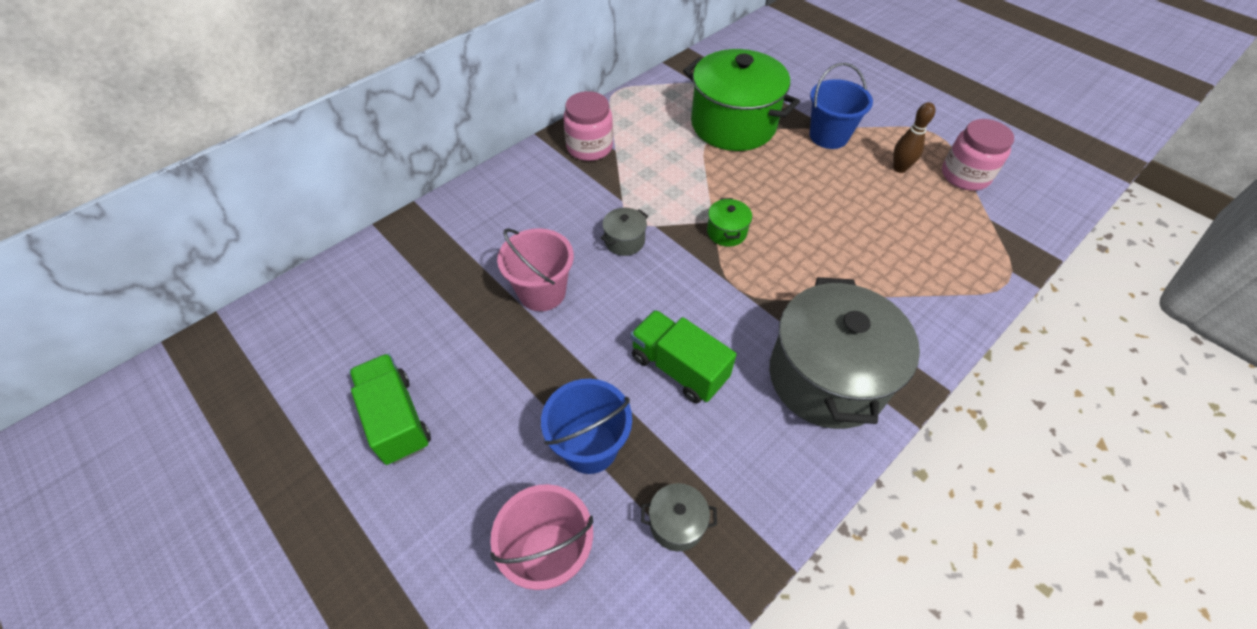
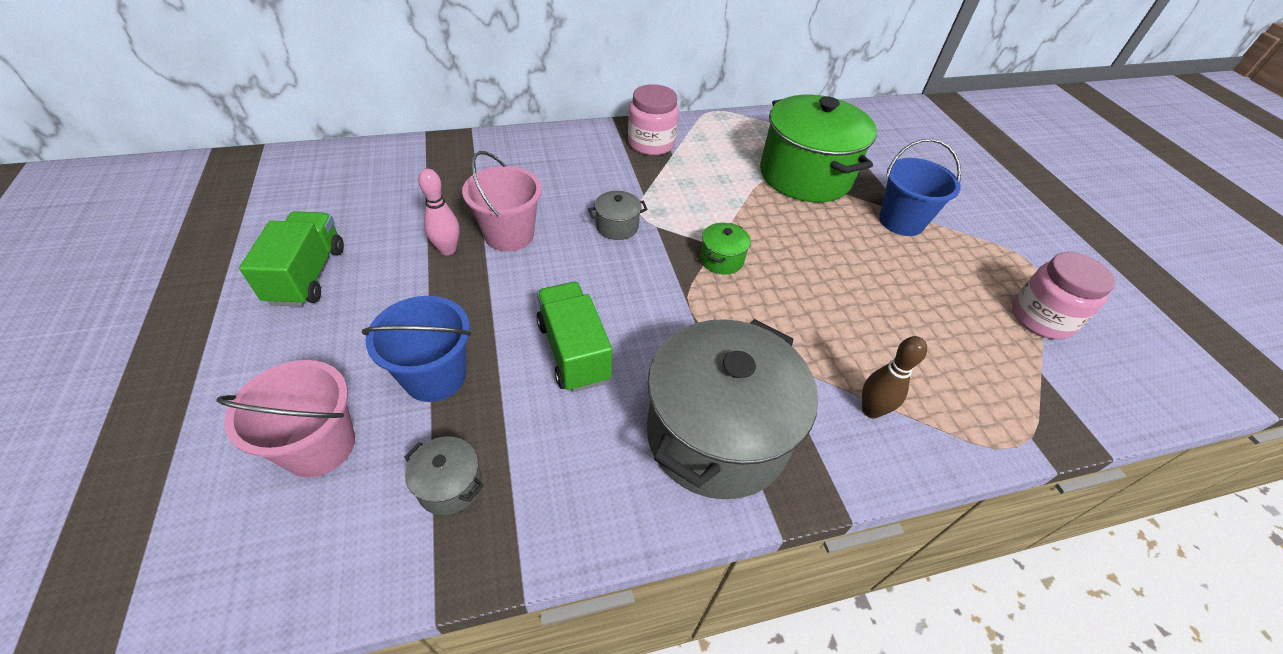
camera: 25 degrees right, 5 degrees down
(501, 332) = (448, 250): none -> pink bowling pin
(899, 168) = (962, 280): brown bowling pin -> brown bowling pin (871, 410)

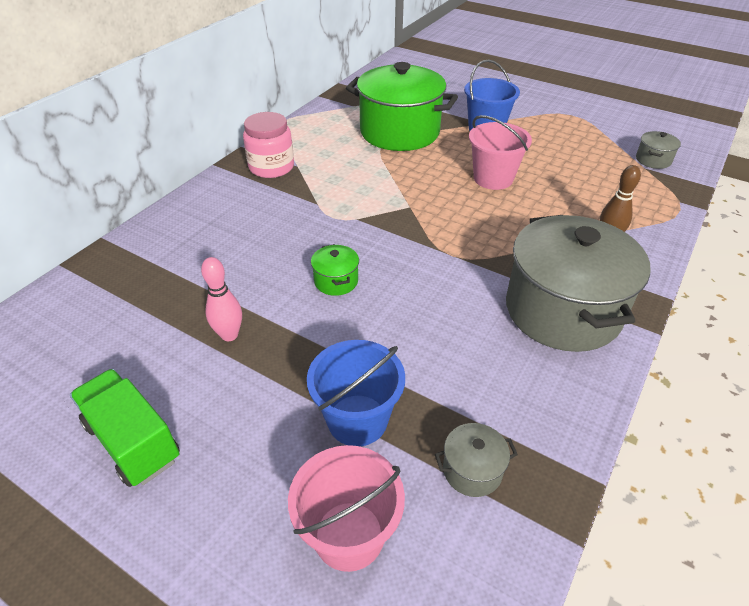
camera: 40 degrees left, 5 degrees down
(509, 235) = (262, 292): pink bucket -> pink bucket (493, 178)
(573, 351) = (422, 330): green truck -> none
(617, 226) = (331, 235): grey pot -> grey pot (653, 160)
(721, 259) = (425, 213): green pot -> green pot (336, 281)
(1041, 318) = (610, 140): pink jar -> none

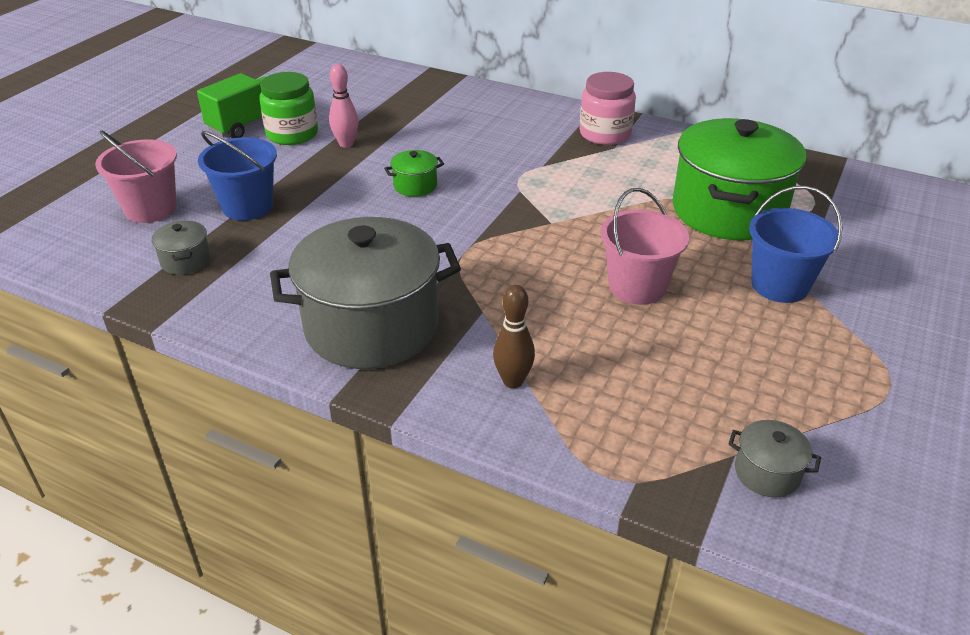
camera: 85 degrees right, 5 degrees down
(184, 388) = (292, 134): none -> green jar

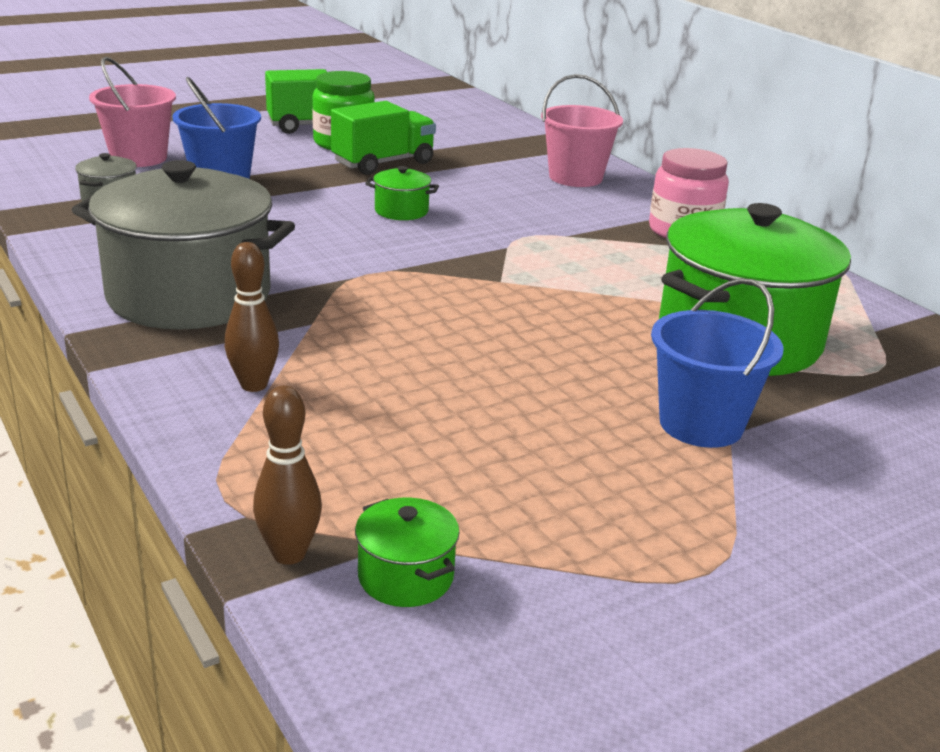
camera: 30 degrees right, 10 degrees down
(346, 144) = (383, 163): pink bowling pin -> green truck
(637, 287) = (513, 363): pink bucket -> pink bucket (575, 177)
(693, 494) = (289, 554): none -> brown bowling pin
(767, 473) = (405, 576): grey pot -> green pot

